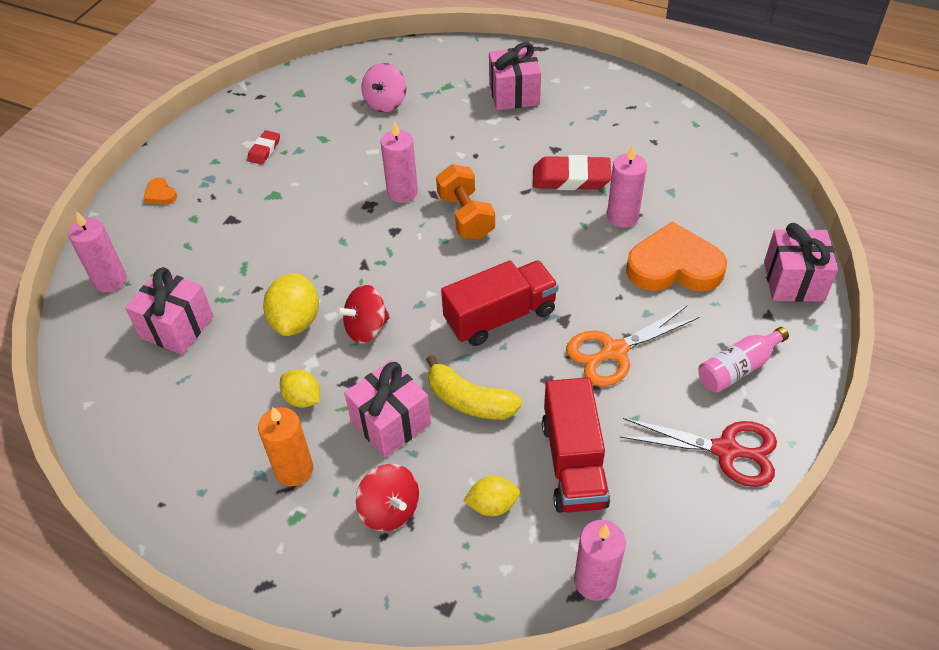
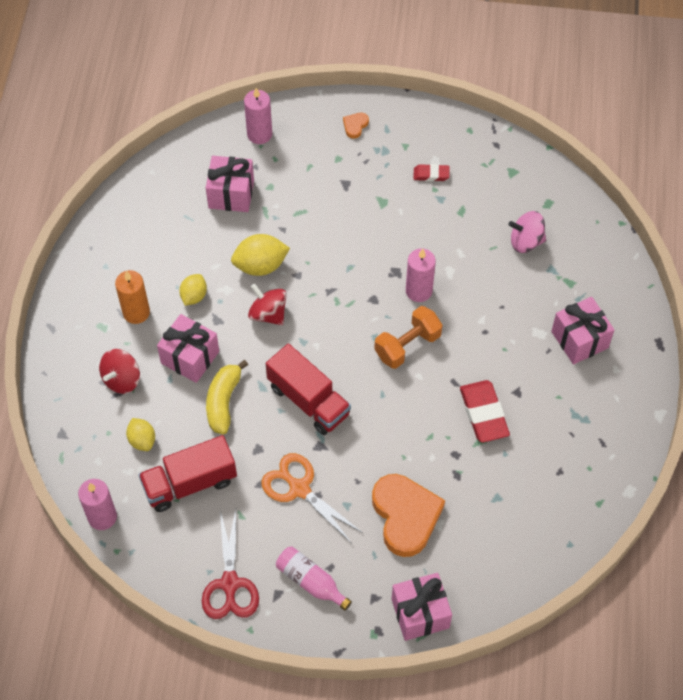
camera: 70 degrees right, 10 degrees up
(622, 216) = (450, 465): pink candle -> none

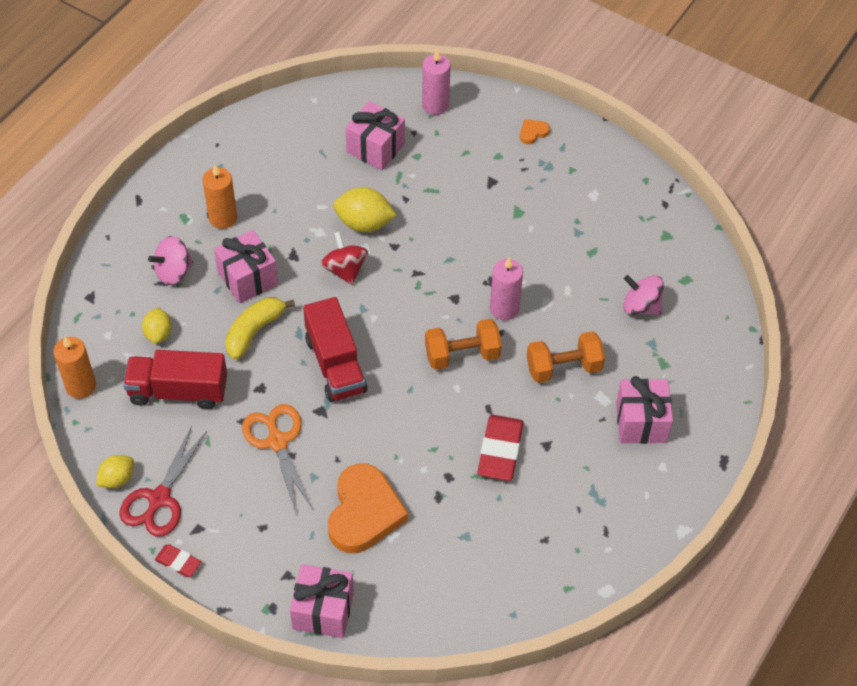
camera: 25 degrees right, 5 degrees down
(102, 517) = (81, 386): pink candle -> orange candle
(122, 379) = (173, 272): red spinning top -> pink spinning top
(194, 296) = (285, 225): yellow lemon -> yellow lemon (117, 479)
(311, 582) = (236, 532): pink bottle -> none
(431, 174) = (581, 206): red eraser -> red eraser (178, 562)
(494, 321) = (563, 368): none -> orange dumbbell

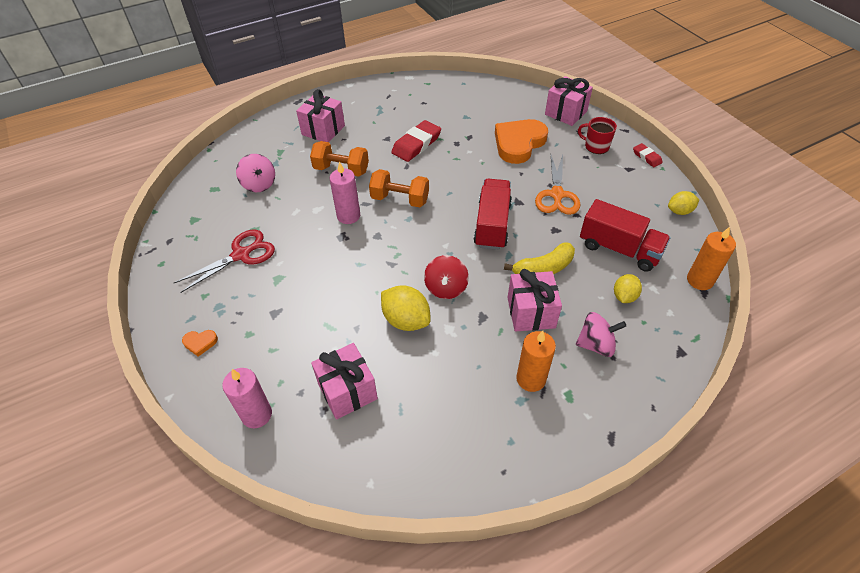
camera: 150 degrees left, 5 degrees down
(159, 499) = (651, 191): red scissors -> red scissors (241, 255)
(255, 554) = (596, 146): none -> red mug

